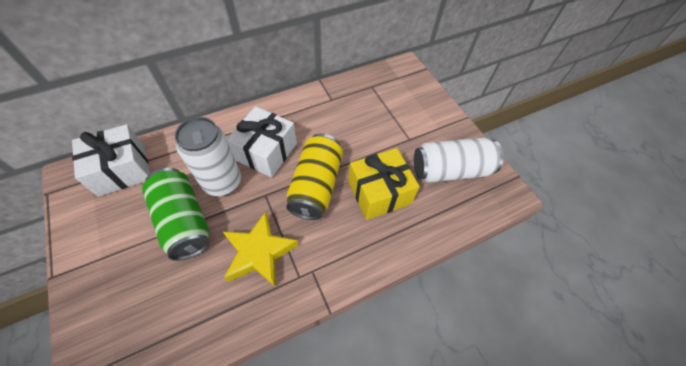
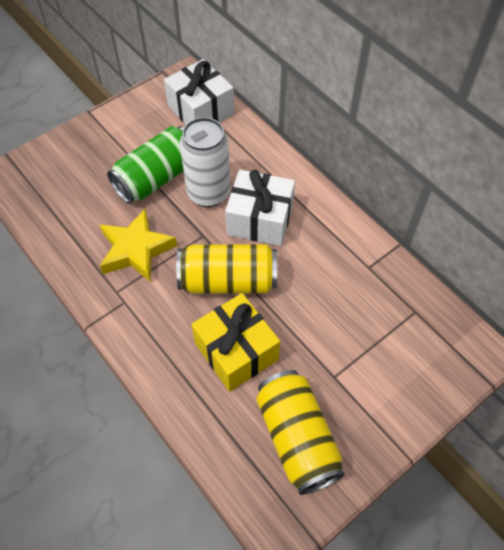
camera: 80 degrees right, 0 degrees up
(450, 170) = (297, 438): white can -> yellow can

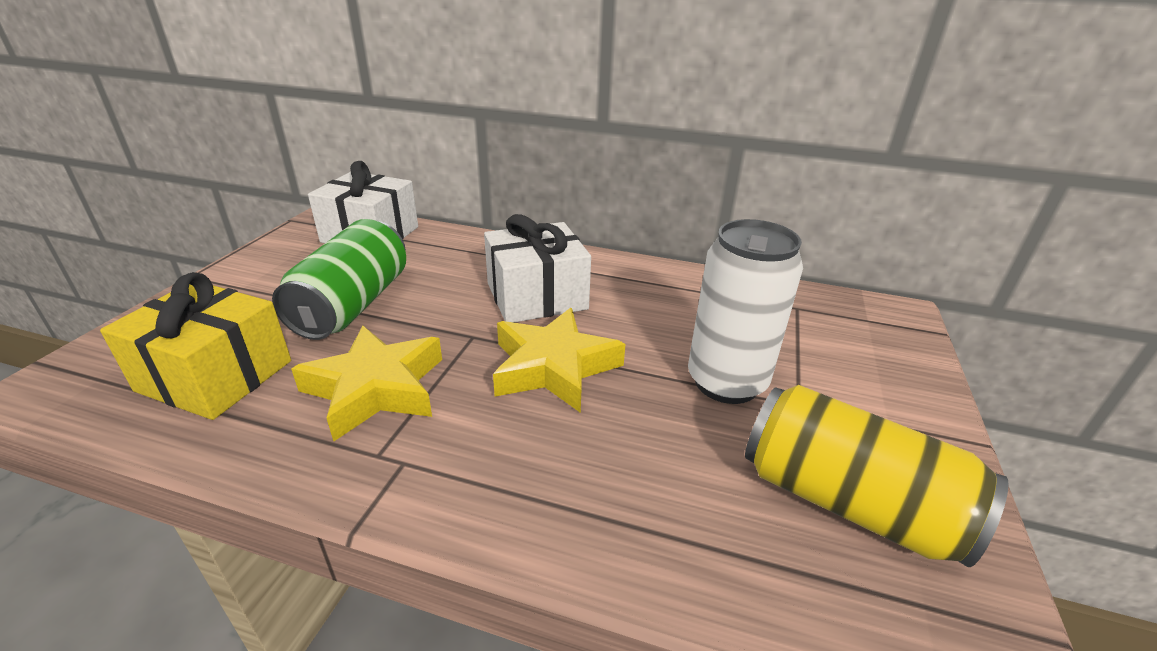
camera: 35 degrees left, 25 degrees down
(208, 193) = (444, 295): white can -> white can (726, 382)
(228, 281) = (554, 367): yellow can -> yellow star
(236, 351) = (646, 439): yellow gift -> yellow gift (215, 376)

